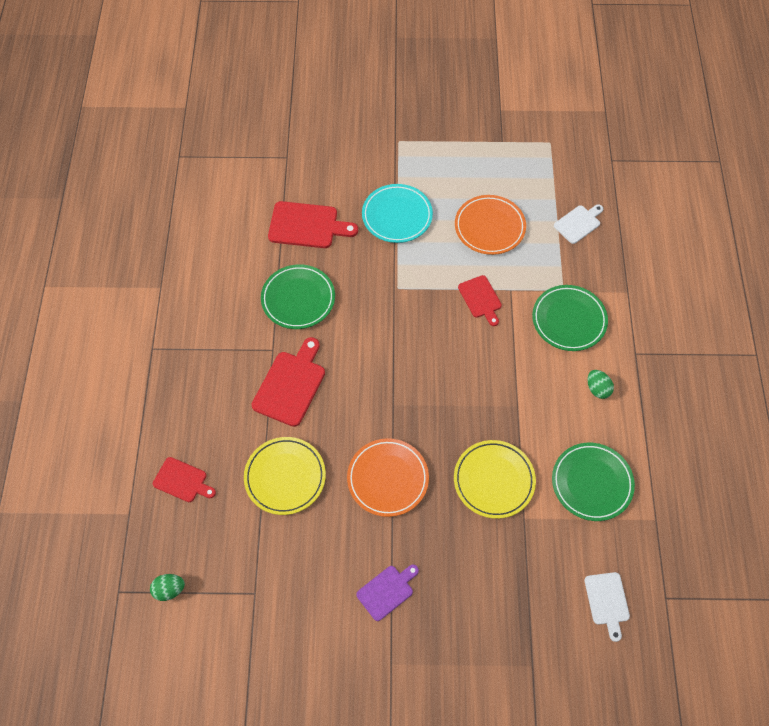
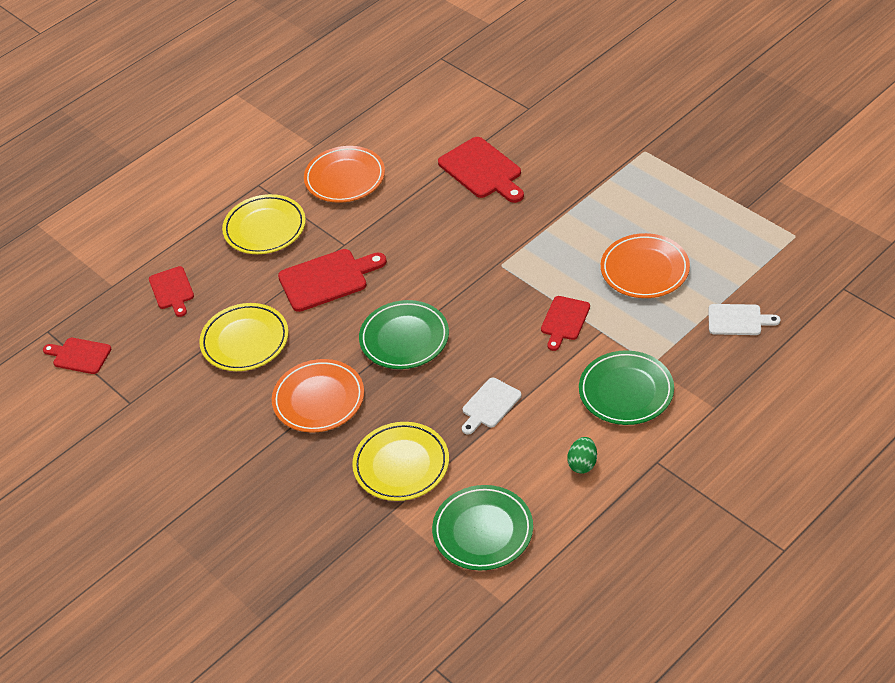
camera: 50 degrees right, 15 degrees down
(169, 589) = (79, 355): green egg -> red cutting board
(198, 379) = (265, 228): none -> yellow plate
(214, 298) = (345, 178): none -> orange plate
(298, 299) = (408, 220): green plate -> green plate (404, 338)
(387, 591) = (221, 477): purple cutting board -> none
(397, 216) = (569, 209): turquoise plate -> none
(607, 601) = (381, 628): white cutting board -> white cutting board (489, 405)

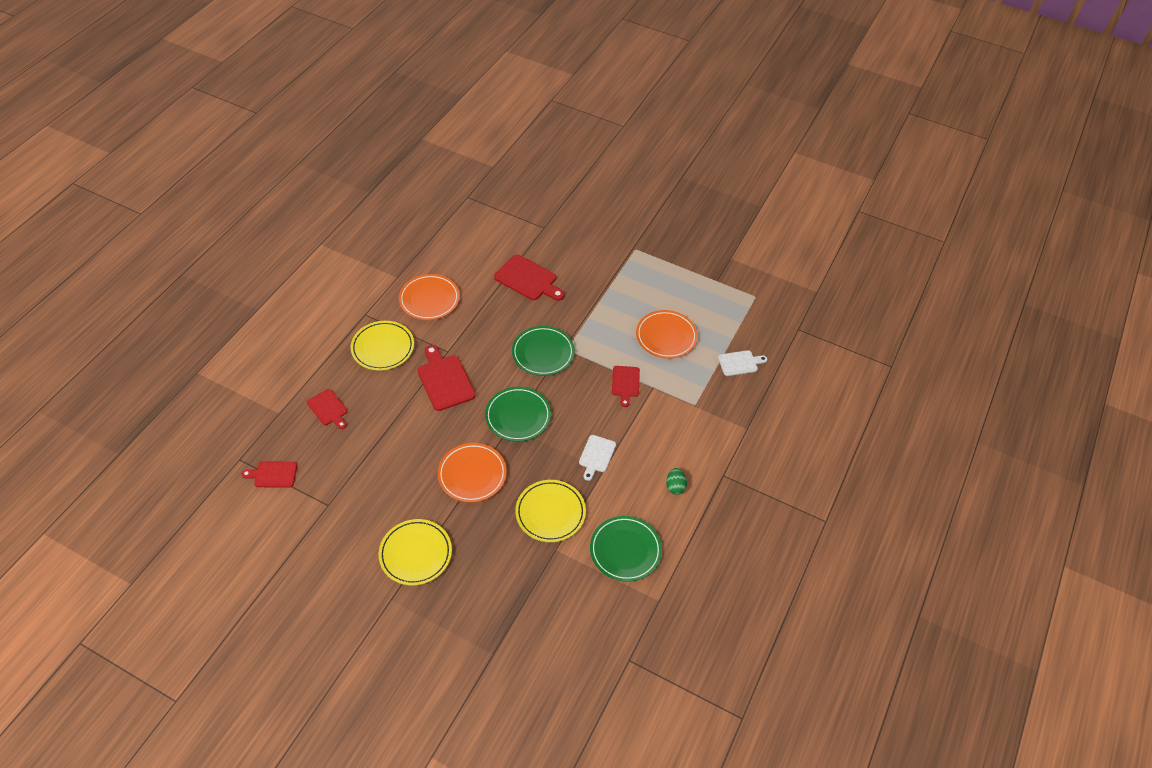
camera: 25 degrees left, 5 degrees up
(245, 341) = (400, 439): yellow plate -> yellow plate (415, 554)
(327, 279) = (445, 380): red cutting board -> red cutting board turned 75 degrees counterclockwise
(626, 391) = (685, 428): green plate -> green plate (543, 353)

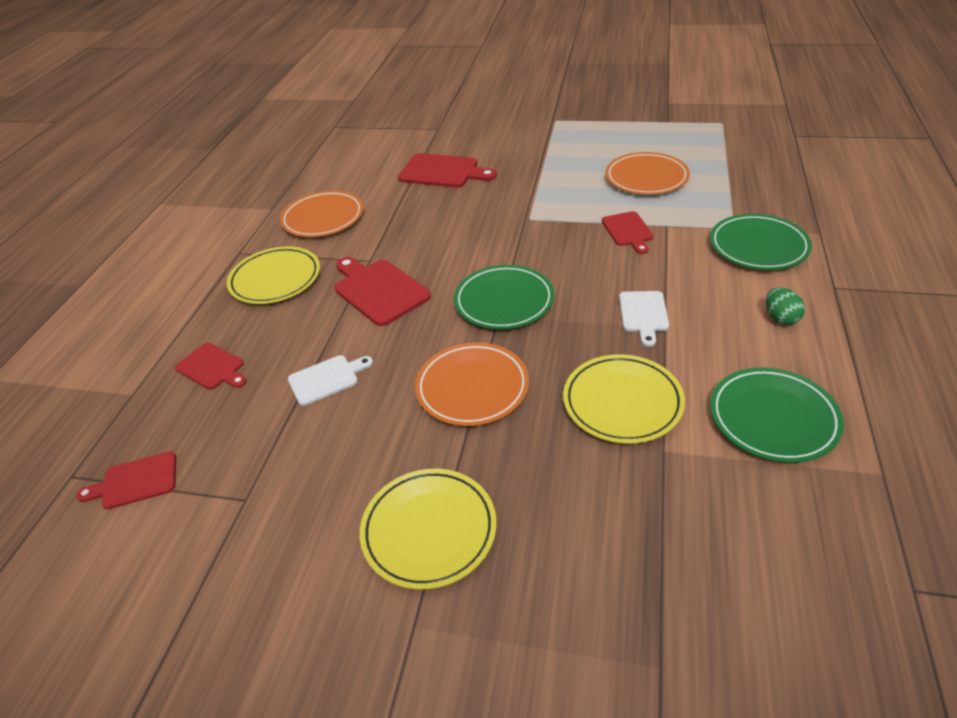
camera: 10 degrees left, 10 degrees down
(543, 353) = (500, 230): green plate -> green plate (758, 246)
(740, 363) = (754, 178): white cutting board -> white cutting board (327, 379)

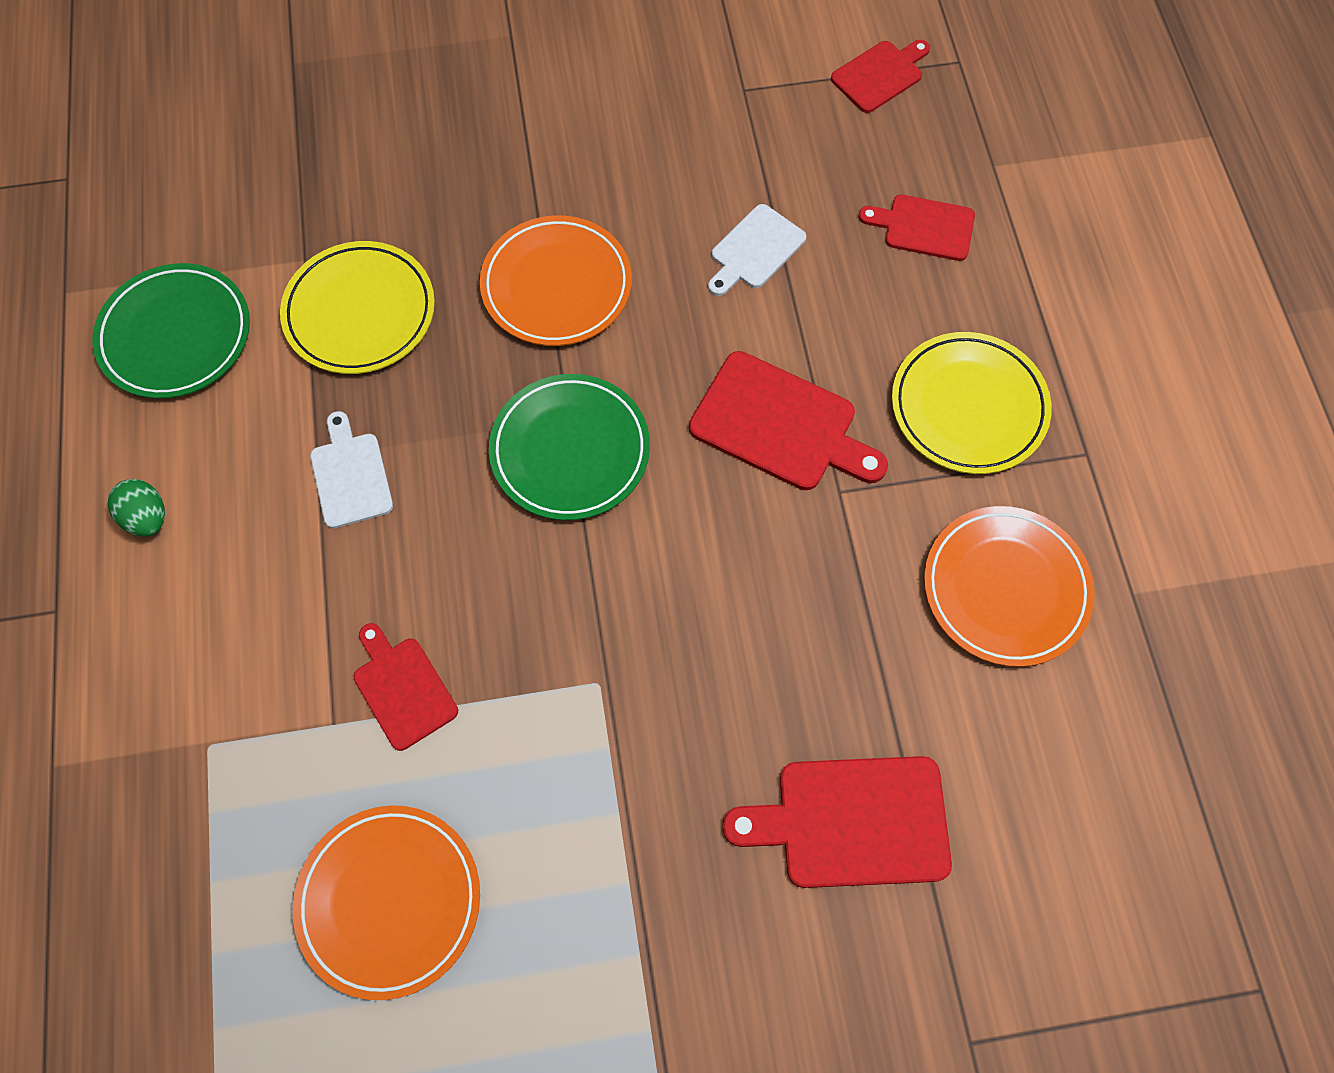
camera: 155 degrees right, 25 degrees up
(429, 530) = (533, 111): yellow plate -> none
(758, 246) = (166, 696): green plate -> none

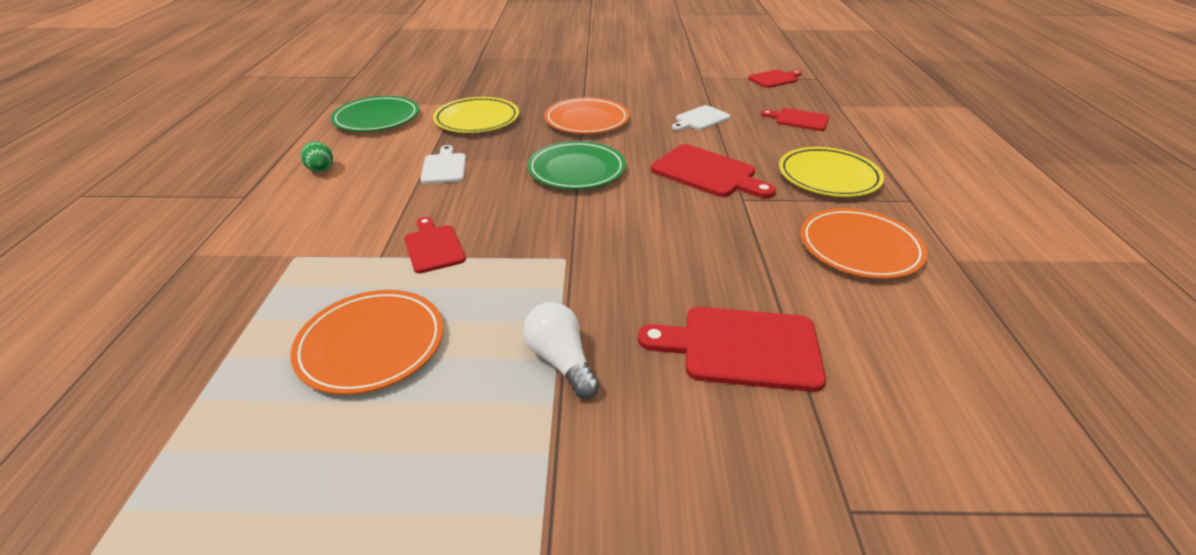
camera: 10 degrees right, 30 degrees down
(635, 885) = (561, 361): none -> white light bulb

